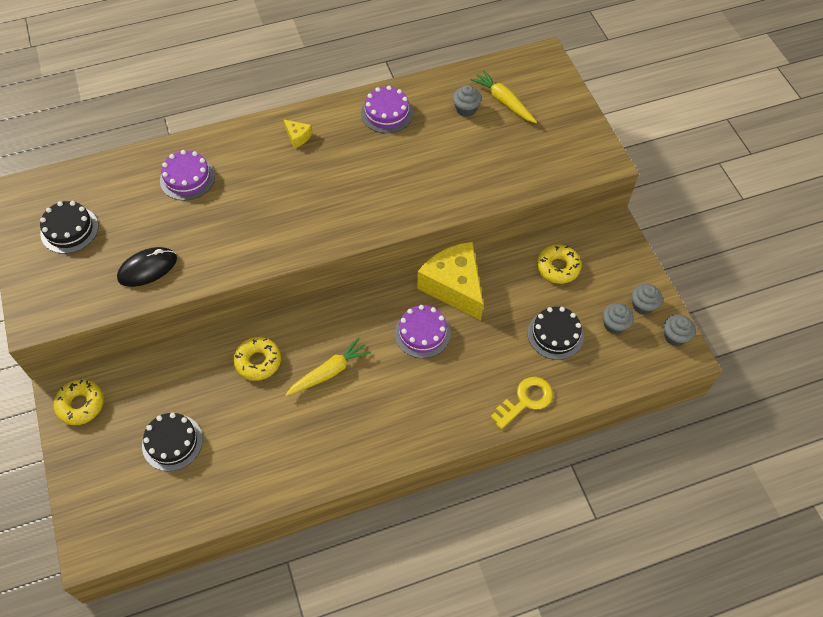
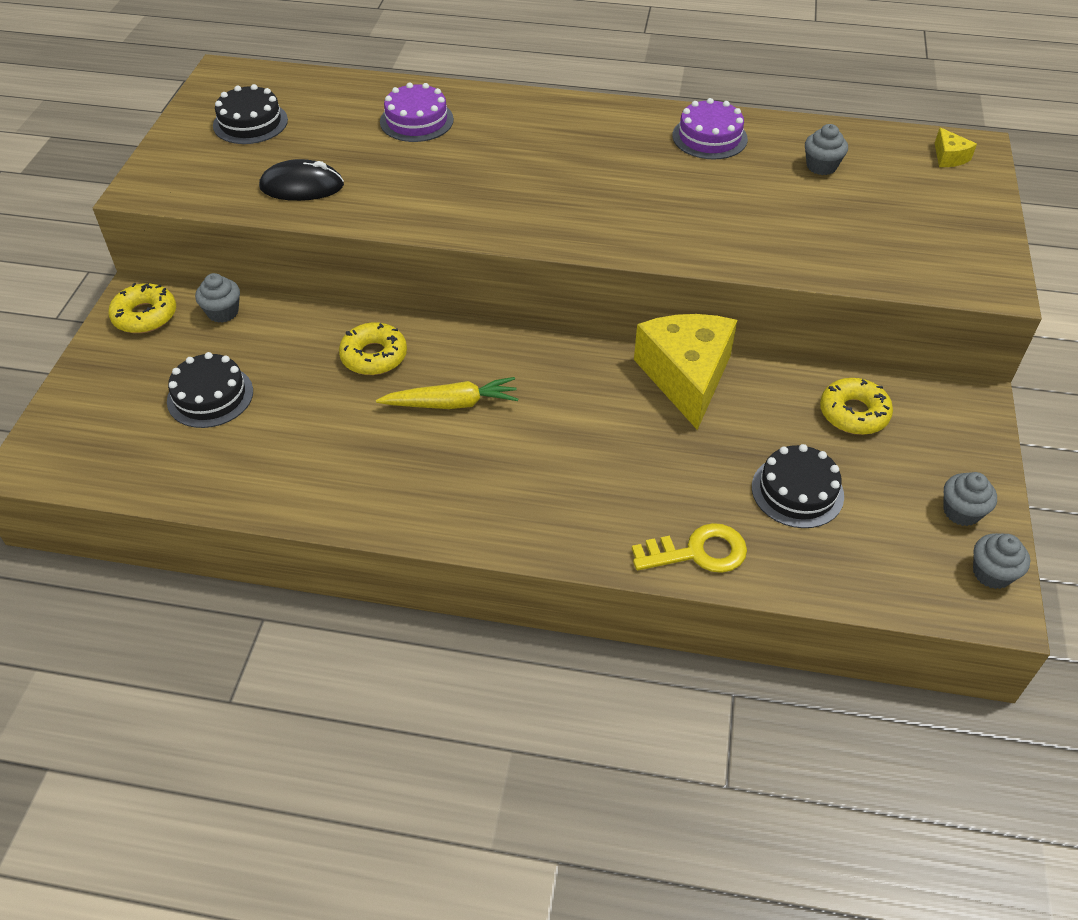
camera: 30 degrees right, 10 degrees down
(298, 137) = (578, 124): yellow cheese -> yellow cheese (949, 157)
(422, 333) = (605, 411): purple cake -> none
(503, 101) = (881, 175): yellow carrot -> none
(614, 325) = (899, 517): grey cupcake -> grey cupcake (223, 312)

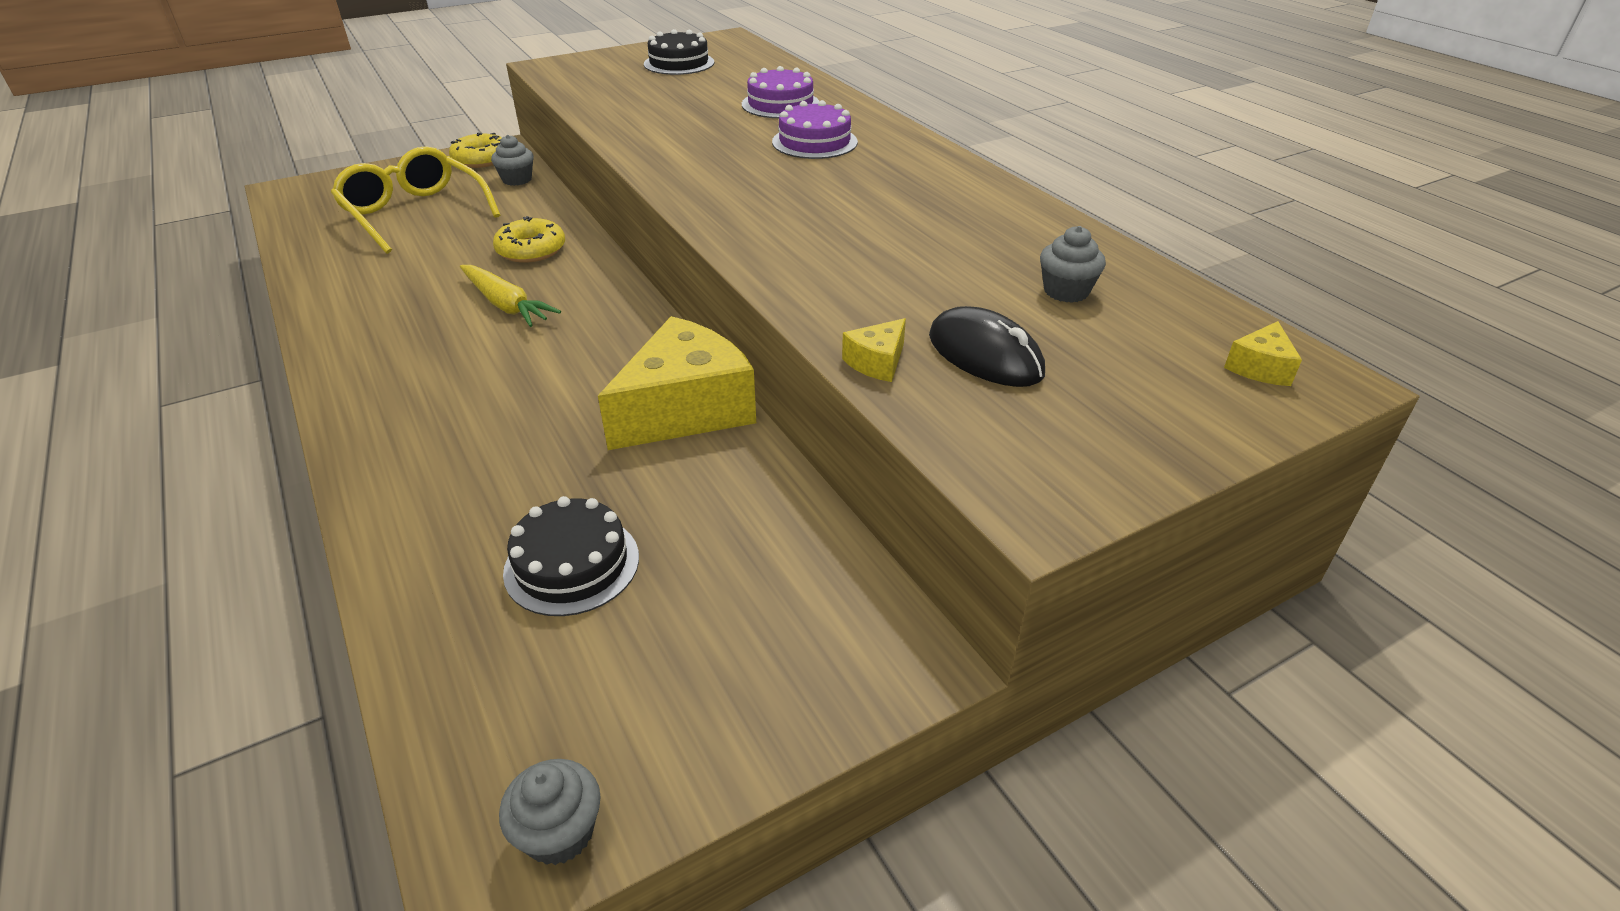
camera: 50 degrees right, 10 degrees down
(210, 396) = (414, 213): black cake -> yellow glasses
(302, 186) = (624, 102): black mouse -> black mouse (985, 355)
(698, 552) = (406, 529): yellow key -> none
(709, 137) = (995, 217): purple cake -> purple cake (814, 142)
(829, 267) = (877, 362): none -> yellow cheese
(853, 413) = (761, 554): yellow donut -> none
(961, 512) = (666, 741): grey cupcake -> none

